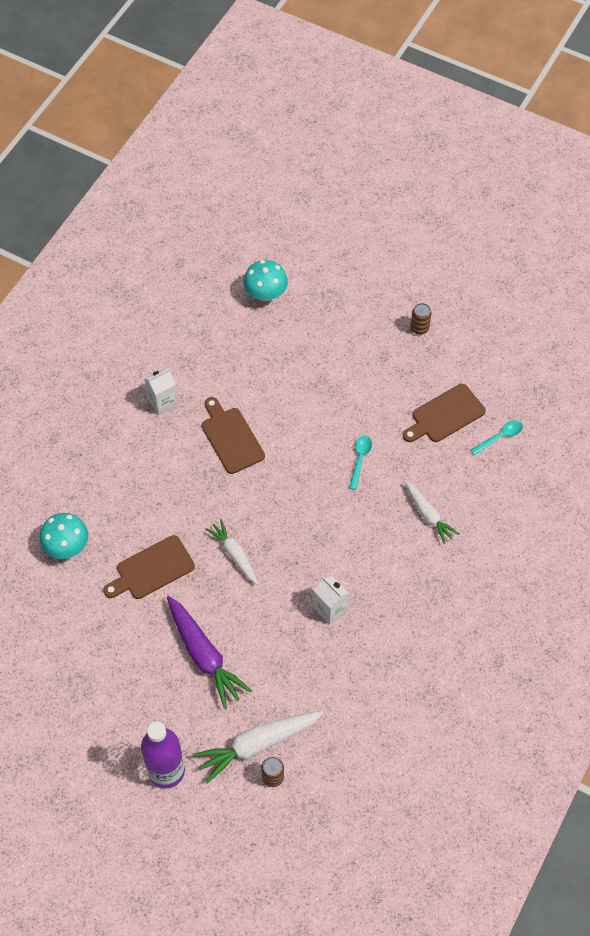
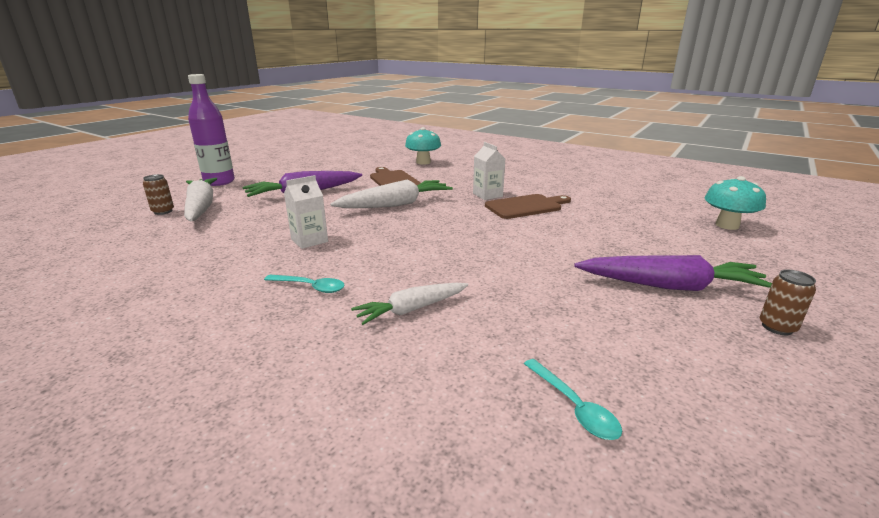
camera: 95 degrees right, 35 degrees down
(163, 402) = (559, 186): white carton -> white carton (487, 195)
(234, 554) = (396, 204): white carrot -> white carrot, size x1.60
(360, 459) = (506, 265): turquoise spoon -> turquoise spoon (310, 287)
(378, 365) = (670, 286): none -> purple carrot
(445, 415) = (603, 340): brown cutting board -> none

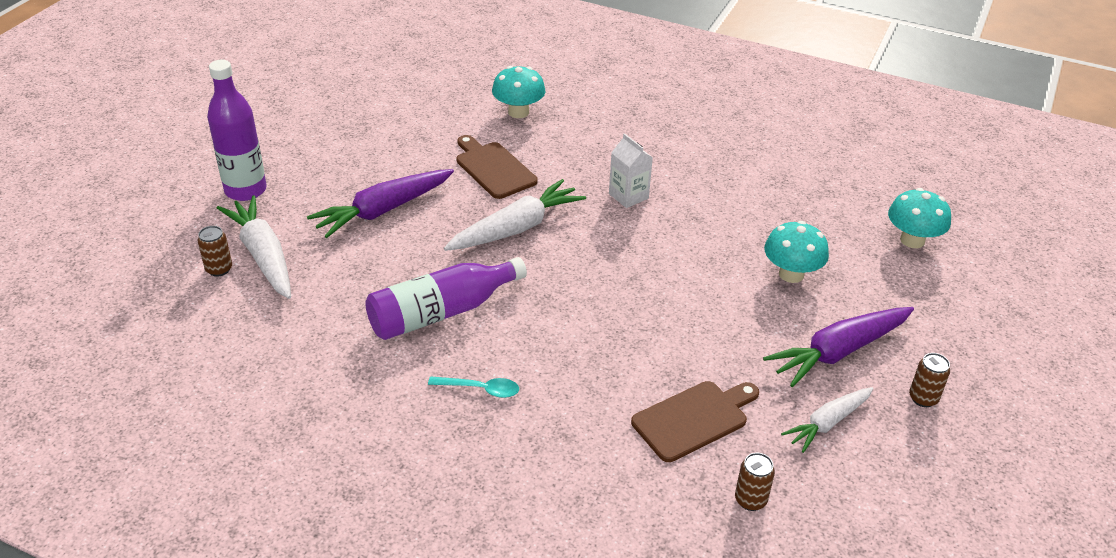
camera: 10 degrees left, 15 degrees up
(309, 240) = (441, 312): white carton -> purple bottle
(411, 310) = (593, 410): white carrot -> white carrot (827, 423)
(526, 206) = (681, 219): brown cutting board -> brown cutting board (694, 419)
(574, 407) = (750, 500): turquoise spoon -> brown can
(619, 237) = (791, 274): none -> turquoise mushroom
(670, 286) = (838, 352): purple carrot -> purple carrot turned 150 degrees clockwise

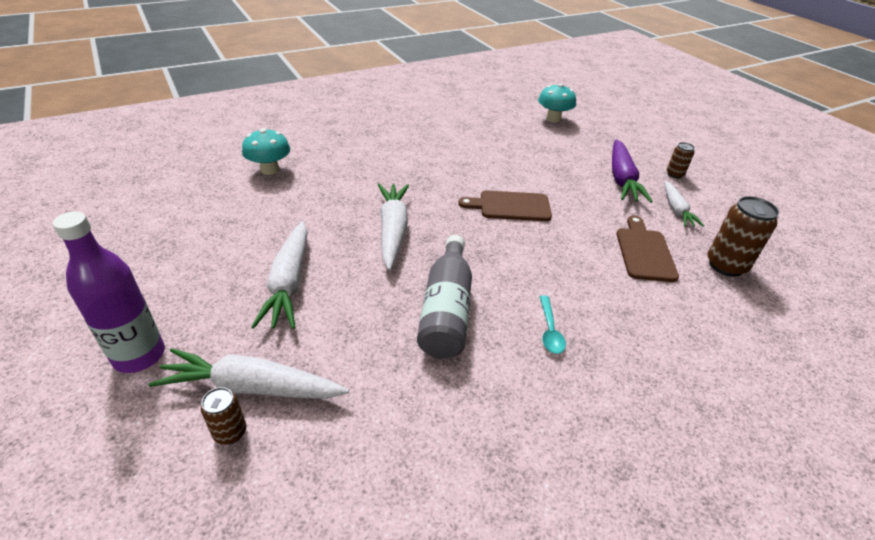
camera: 55 degrees left, 0 degrees up
(382, 211) = (289, 283): purple carrot -> white carrot
(441, 312) = (446, 310): purple bottle -> grey bottle
(480, 389) = (550, 330): turquoise spoon -> turquoise spoon turned 135 degrees clockwise
(493, 168) = (315, 208): brown cutting board -> brown cutting board (510, 206)
(628, 196) = (415, 174): white carton -> none
(750, 500) = (726, 265): brown can -> brown can, size x1.81
(791, 274) = (546, 161): turquoise mushroom -> none

